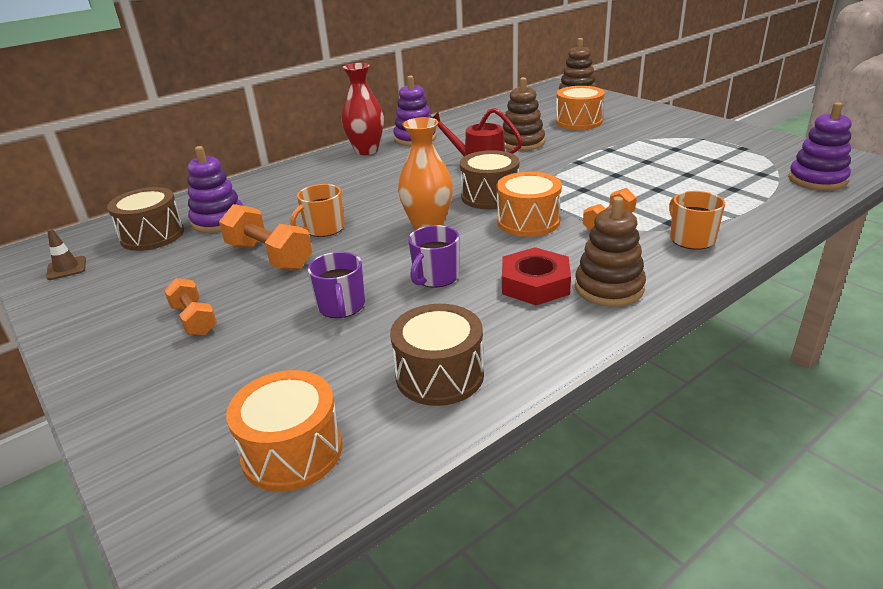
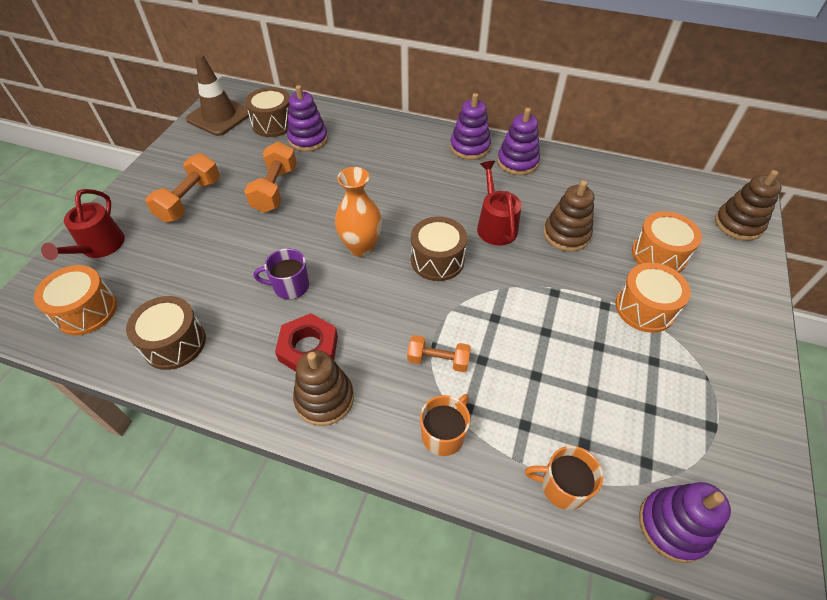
camera: 55 degrees right, 20 degrees up
(66, 268) = (219, 116): brown traffic cone -> brown traffic cone, size x2.23
(170, 419) = (99, 247): none -> red watering can
(194, 320) = (190, 200): orange dumbbell -> orange dumbbell, size x1.58
(323, 229) = (326, 194): orange mug -> orange mug (562, 486)
(341, 306) = (231, 256): purple mug -> none
(366, 151) = (470, 147): red vase -> purple stacking toy
(528, 221) = (407, 304): orange drum -> orange drum (644, 308)

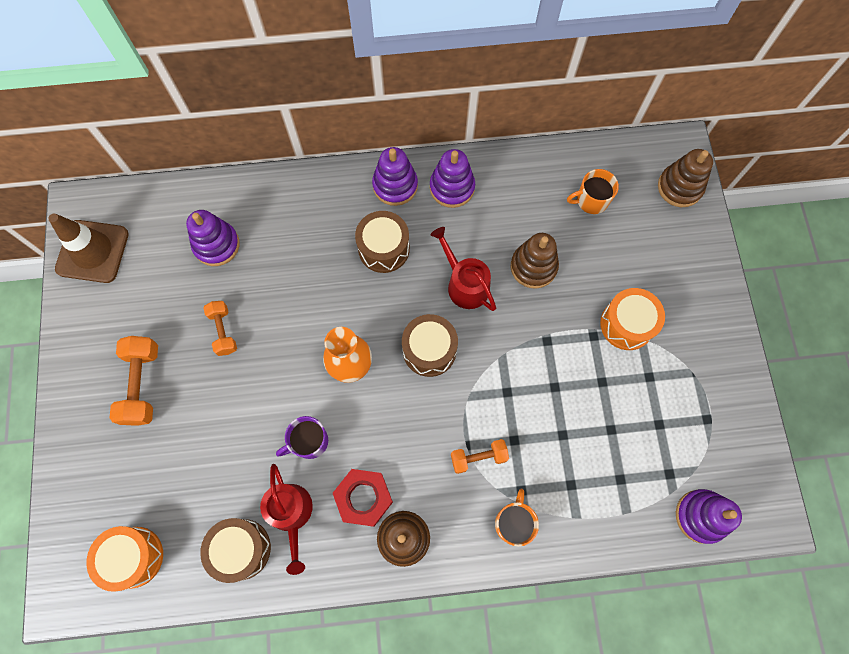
camera: 25 degrees left, 20 degrees up
(99, 247) = (89, 483): red watering can -> red watering can (291, 514)
(273, 124) = (163, 237): brown drum -> brown drum (384, 248)
(275, 189) = (223, 331): orange dumbbell -> orange dumbbell, size x0.63
(562, 486) = (617, 523): orange mug -> orange mug (591, 200)
(659, 255) = (621, 256): orange drum -> none

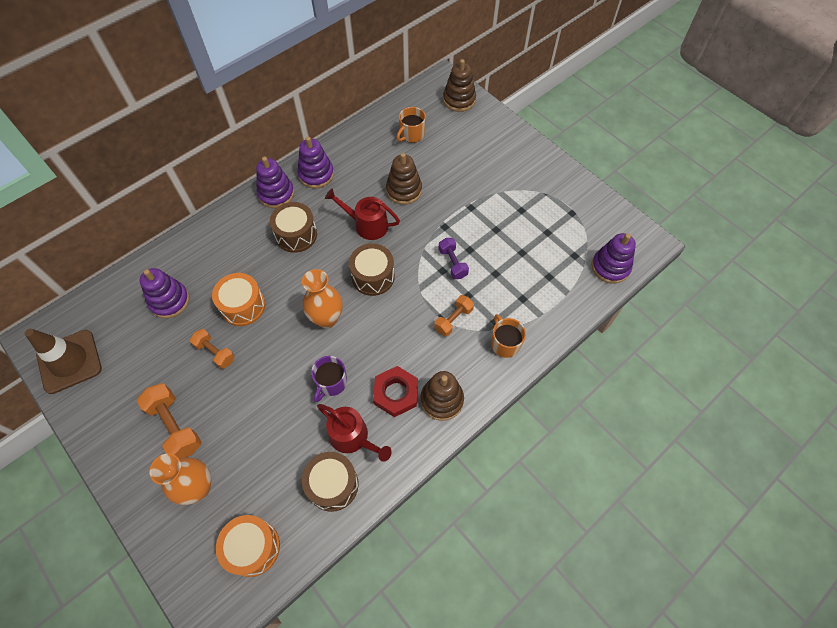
camera: 35 degrees left, 10 degrees down
(124, 462) = (198, 487): none -> orange vase
(524, 391) = (453, 263): none -> purple dumbbell
(627, 324) = (485, 189): orange drum -> orange drum (243, 306)

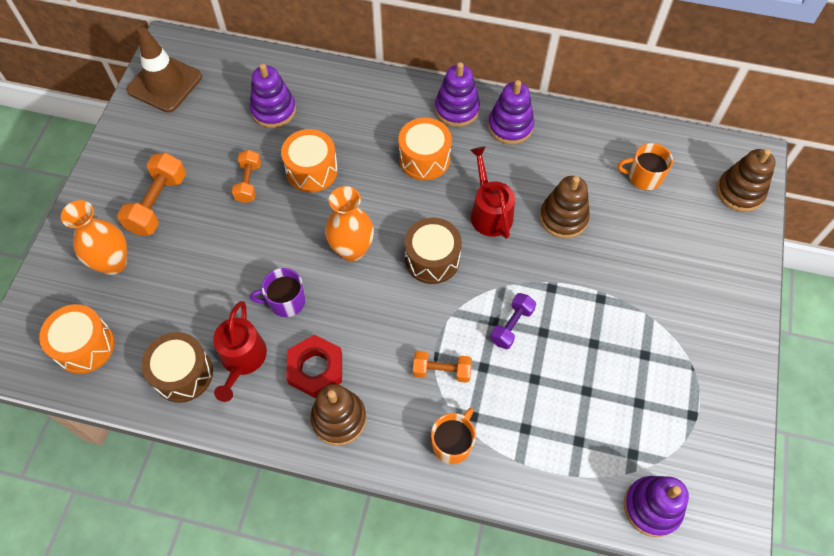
camera: 55 degrees right, 0 degrees up
(296, 235) = (424, 159): brown drum -> orange drum

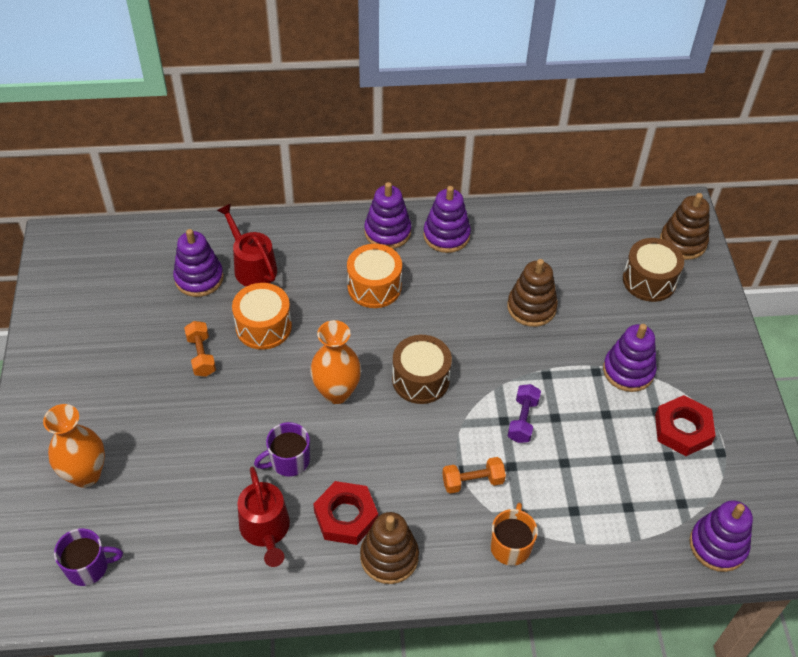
camera: 20 degrees left, 10 degrees down
(85, 346) = (88, 567): orange drum -> purple mug
(158, 204) = (111, 402): orange dumbbell -> none
(165, 83) = (68, 280): brown traffic cone -> none
(183, 374) = (208, 562): brown drum -> brown drum (649, 280)
(489, 212) = (459, 321): red watering can -> red watering can (252, 267)
(632, 307) = (628, 371): none -> purple stacking toy
(644, 177) = (591, 251): orange mug -> none
(663, 381) = (682, 429): none -> red nut

